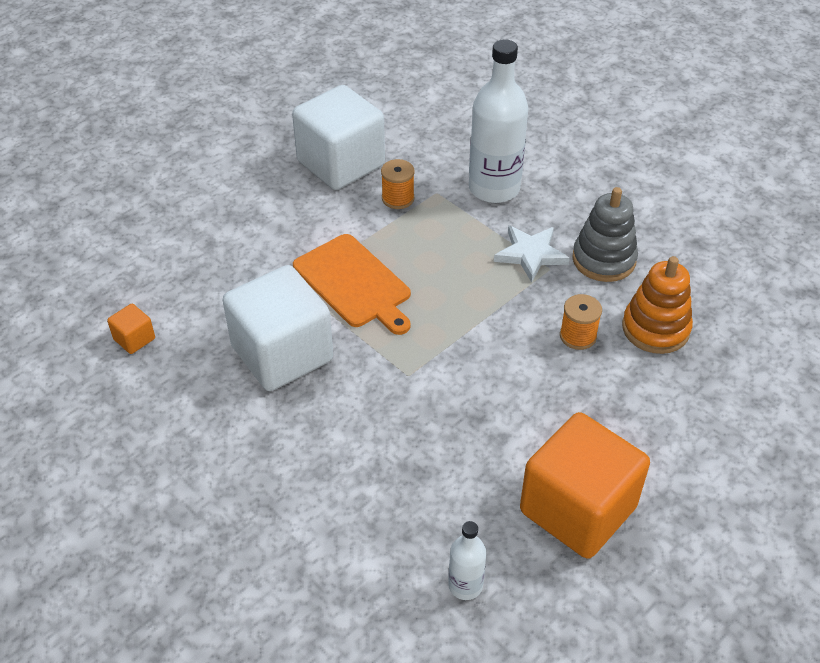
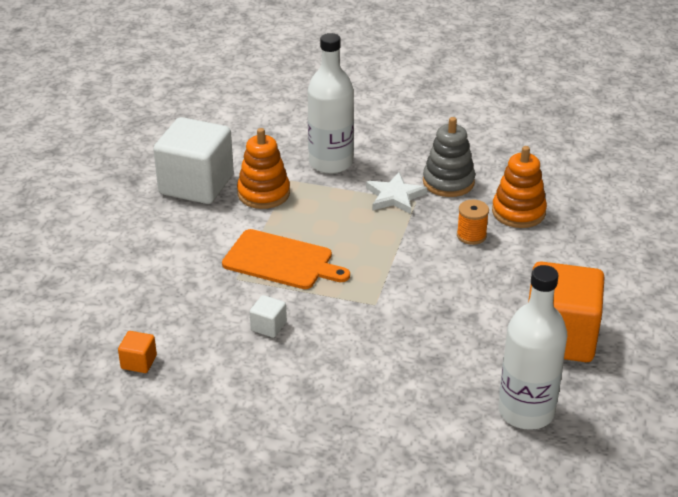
camera: 30 degrees left, 10 degrees down
(282, 354) = (268, 326): white cube -> white cube, size x0.41
(398, 198) = (263, 193): orange spool -> orange stacking toy
(465, 585) = (526, 412): white bottle -> white bottle, size x2.05

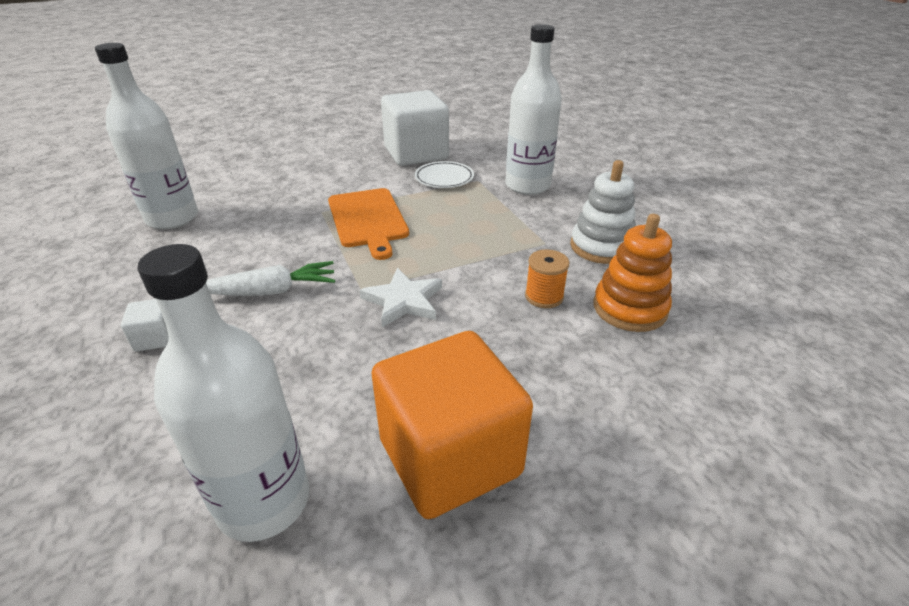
camera: 50 degrees right, 0 degrees up
(139, 362) = (172, 218): orange cube -> white bottle
(263, 193) = (444, 178): orange stacking toy -> white plate
(268, 326) = (270, 251): white cube -> white cube (156, 338)
(328, 345) = (271, 291): none -> white carrot
(394, 196) = (533, 230): white star -> white star (403, 301)
(448, 182) = (601, 247): grey stacking toy -> white stacking toy

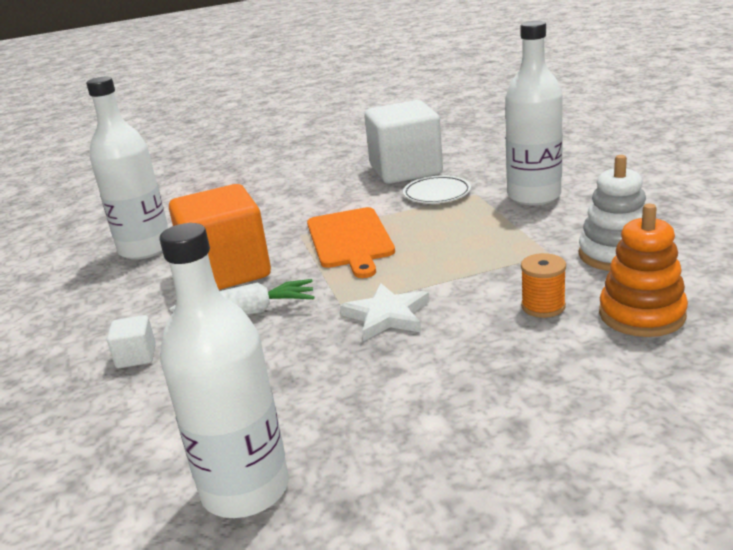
camera: 10 degrees right, 10 degrees down
(450, 457) = (430, 453): orange cube -> orange cube (227, 272)

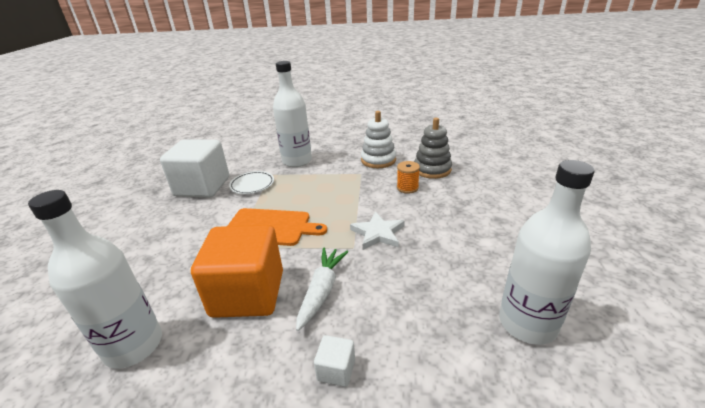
camera: 70 degrees left, 5 degrees up
(641, 315) = (432, 169): orange stacking toy -> grey stacking toy

